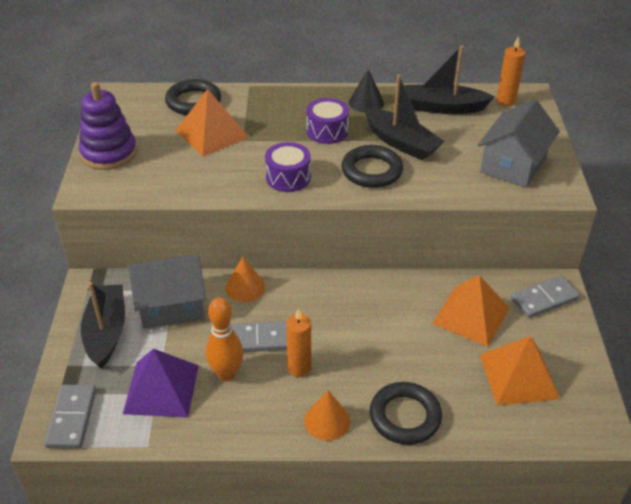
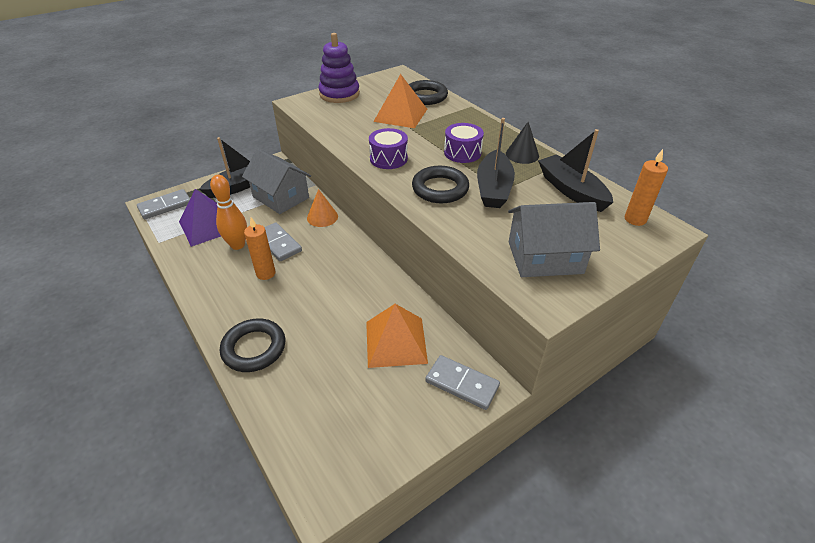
camera: 55 degrees right, 0 degrees up
(327, 421) = (224, 308): orange cone -> none
(518, 376) = (348, 403): orange pyramid -> none

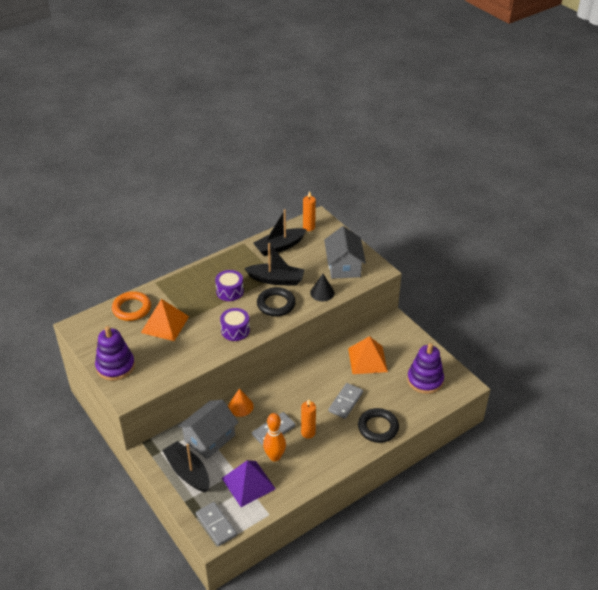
camera: 90 degrees left, 0 degrees up
(343, 423) = (425, 380): none -> purple stacking toy
(425, 96) = (132, 309): black ring -> orange ring
(462, 384) = (394, 332): grey domino -> grey domino (345, 402)
(522, 154) = (235, 262): black cone -> black cone (322, 293)

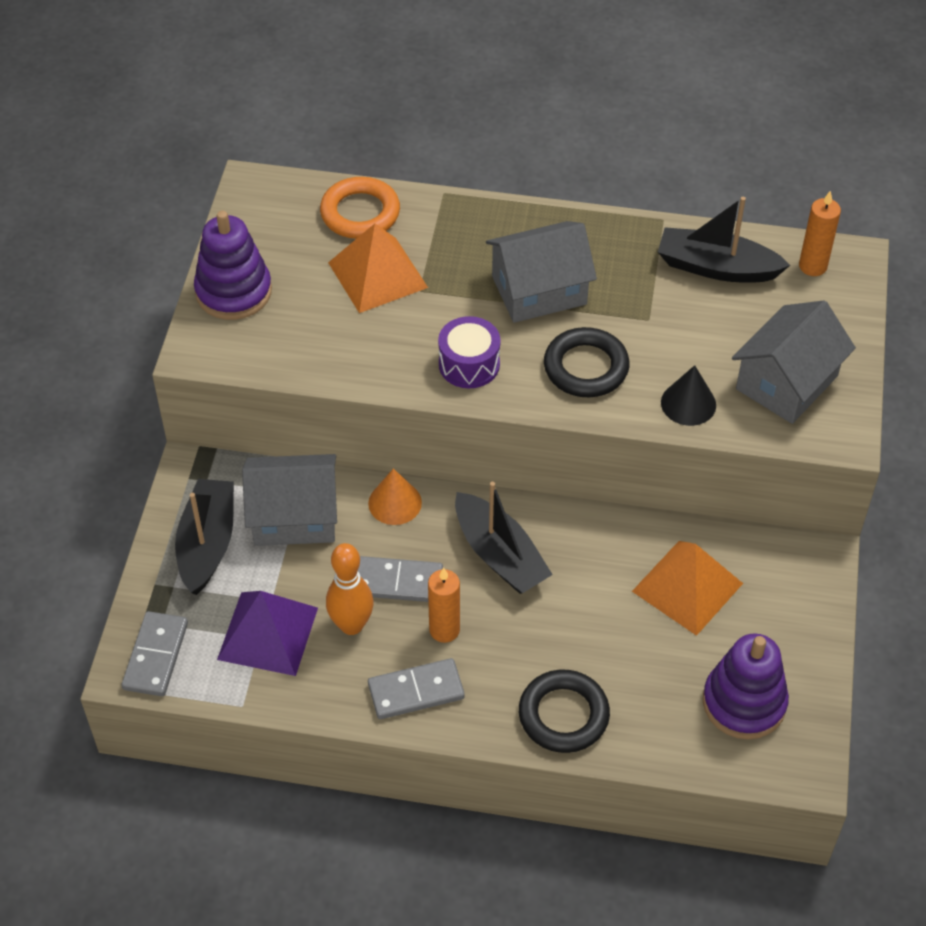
camera: 45 degrees right, 10 degrees up
(230, 291) = (539, 290): purple drum -> grey house
(276, 280) = (639, 324): black boat -> black boat (499, 555)
(345, 402) = (563, 629): grey domino -> grey domino (416, 691)

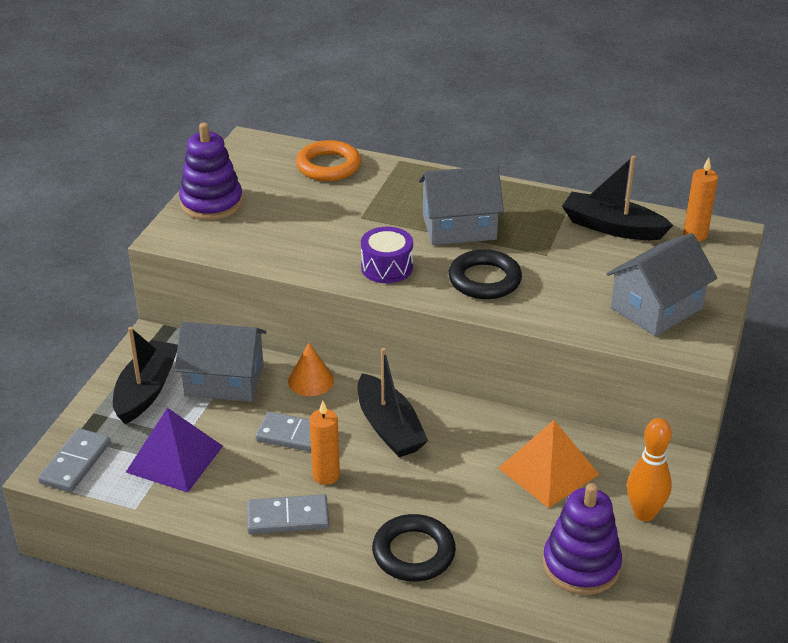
camera: 10 degrees right, 15 degrees down
(351, 625) = (247, 462): orange bowling pin -> orange bowling pin (644, 513)
(377, 275) = (330, 204): orange pyramid -> none
(688, 403) = (566, 313): black cone -> none

